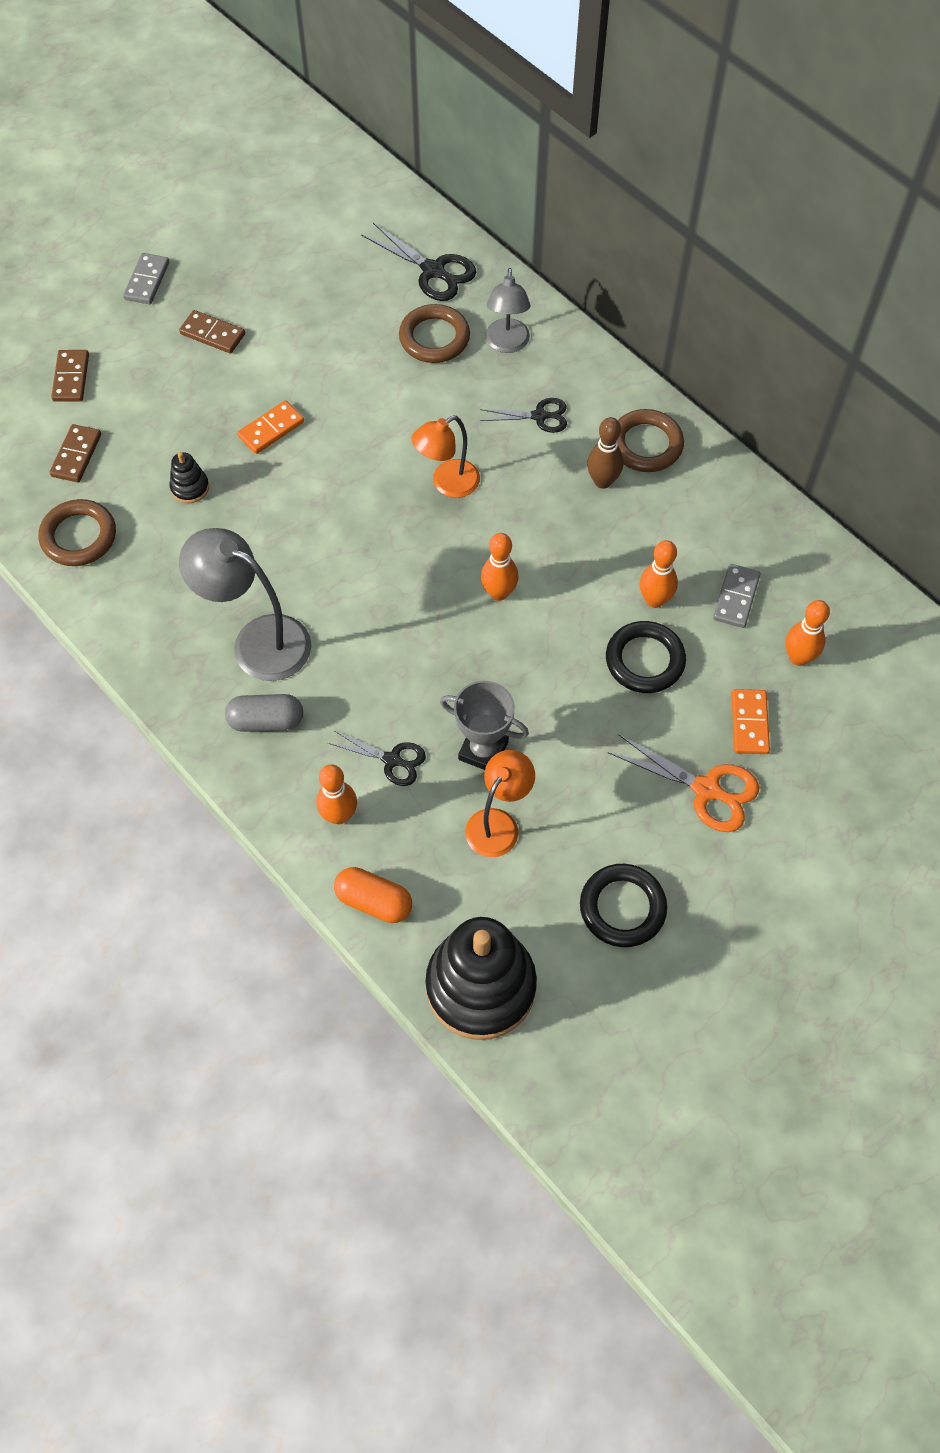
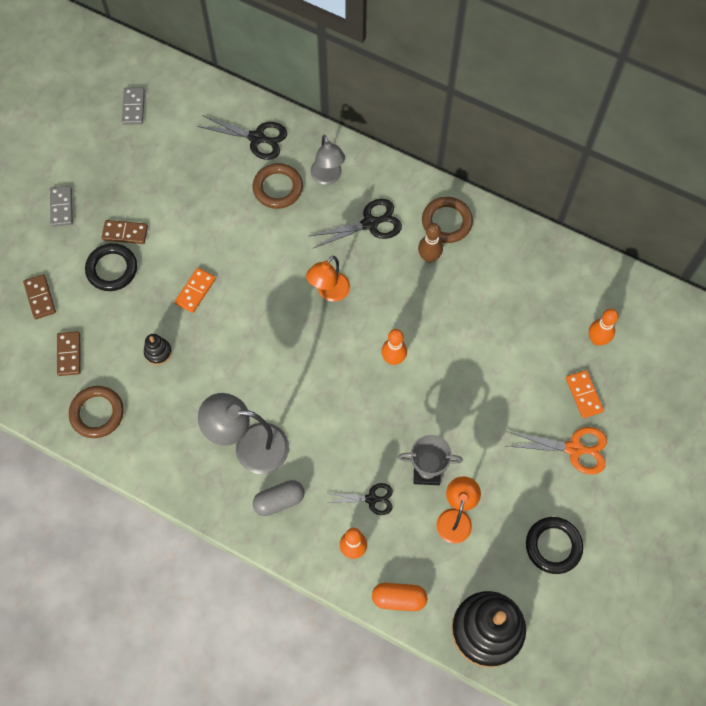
camera: 20 degrees left, 5 degrees up
(539, 416) = (370, 224): black scissors -> black scissors, size x1.53
(645, 660) = (503, 374): black ring -> black ring (112, 269)
(655, 600) = (494, 330): orange bowling pin -> none
(736, 597) = (544, 311): grey domino -> grey domino (134, 107)

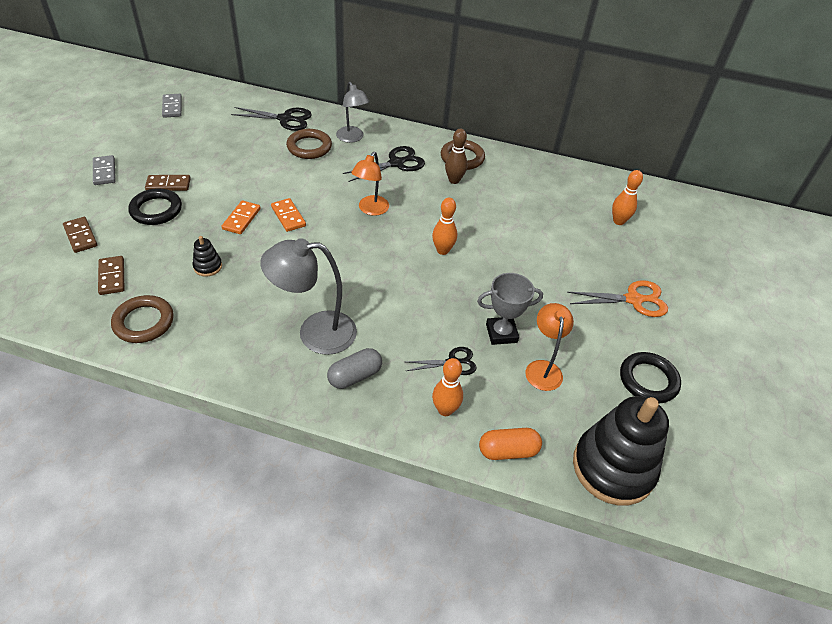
camera: 15 degrees left, 20 degrees down
(583, 395) = (624, 259): orange domino -> orange domino (288, 216)

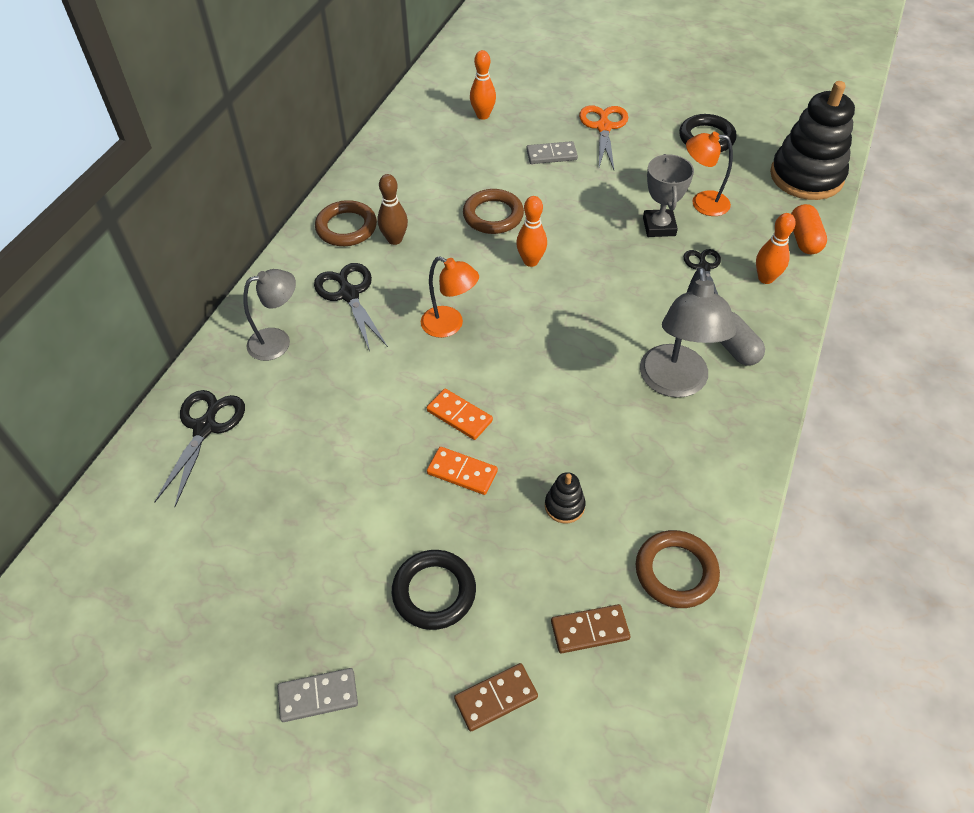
camera: 80 degrees left, 5 degrees up
(168, 185) = (368, 583): brown domino -> none
(172, 107) = (121, 610): grey domino -> grey domino (551, 155)
(288, 216) = (459, 416): orange domino -> orange domino turned 60 degrees clockwise
(309, 147) = (292, 394): brown ring -> brown ring (493, 215)

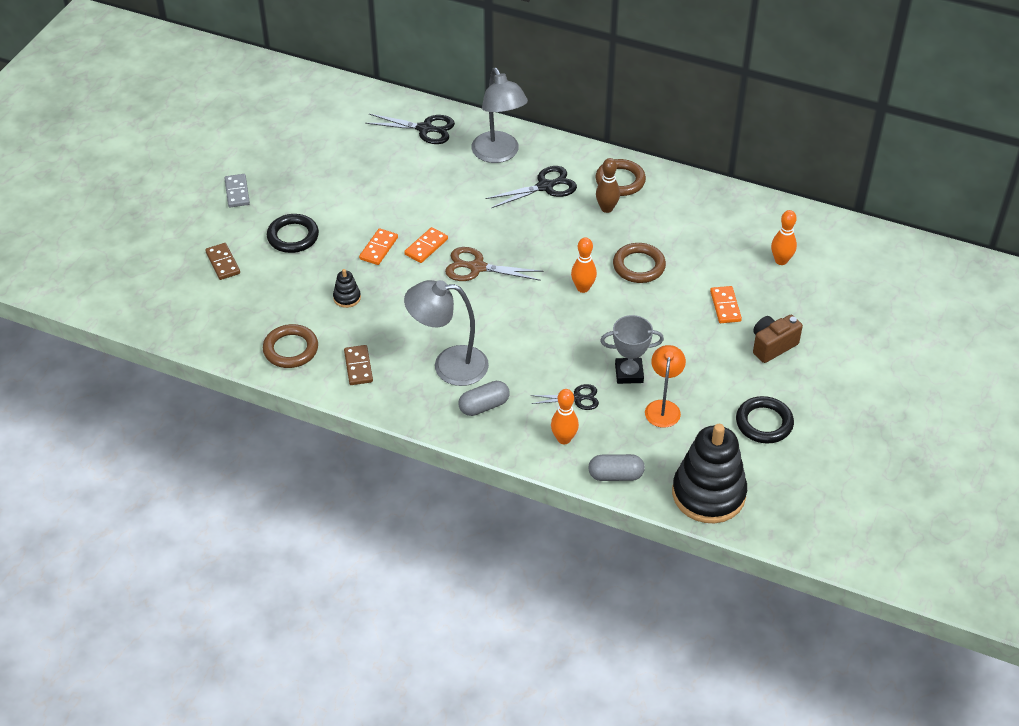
camera: 90 degrees right, 5 degrees down
(278, 341) = (499, 154): grey lamp -> grey lamp, size x1.54
(450, 325) = (512, 241): orange lamp -> none
(498, 359) = (477, 267): none -> brown scissors
(551, 155) = (725, 306): grey domino -> orange domino
(589, 630) = (257, 305): brown domino -> brown domino (358, 366)
(604, 127) = (772, 346): orange scissors -> brown camera
(804, 239) = (615, 475): orange capsule -> grey capsule

